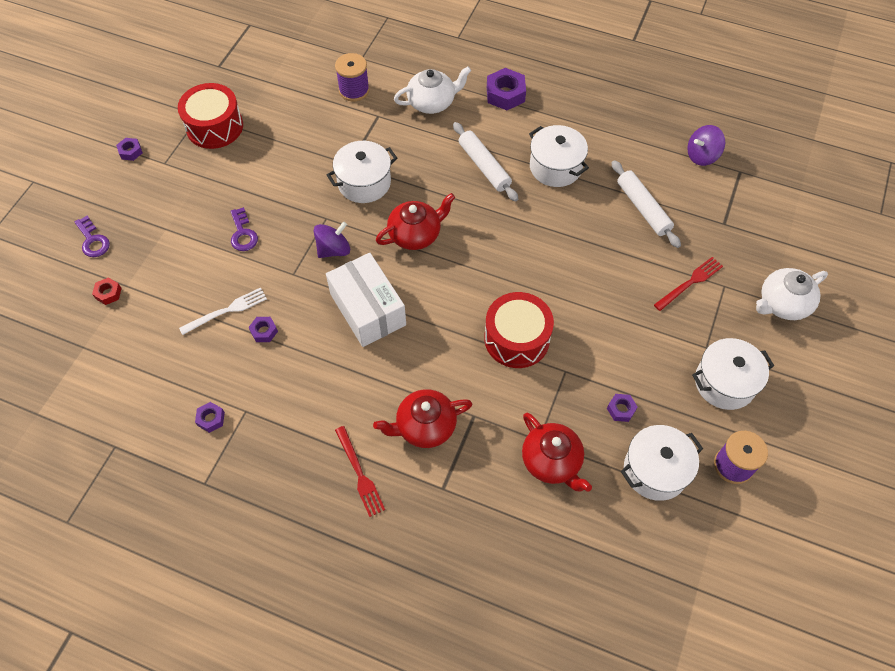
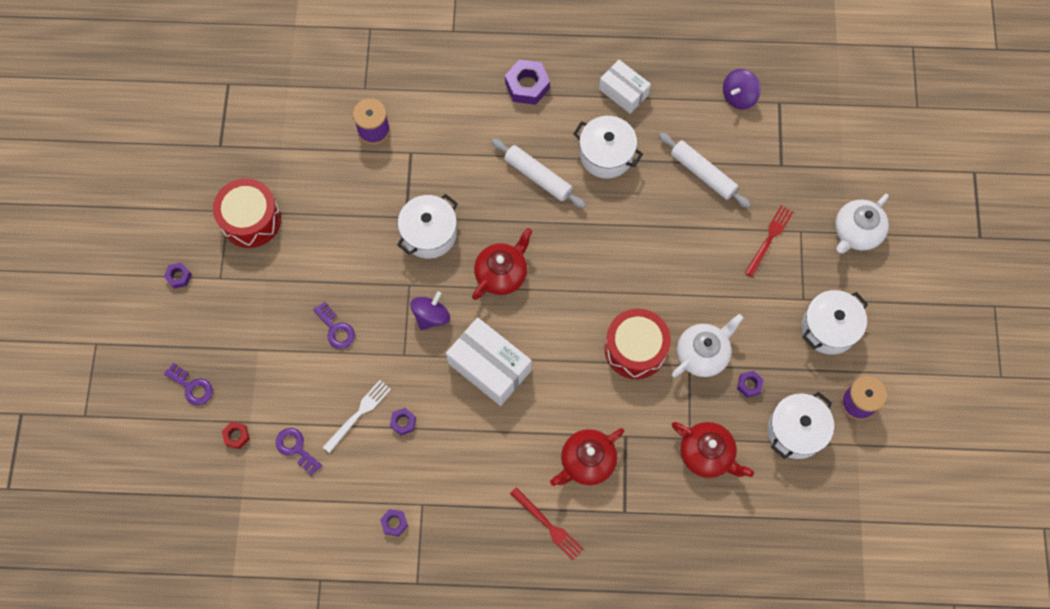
camera: 20 degrees left, 10 degrees up
(155, 321) = (296, 448): none -> purple key
(432, 102) = (458, 119): white teapot -> white teapot (702, 354)
(592, 122) = (623, 92): none -> white box

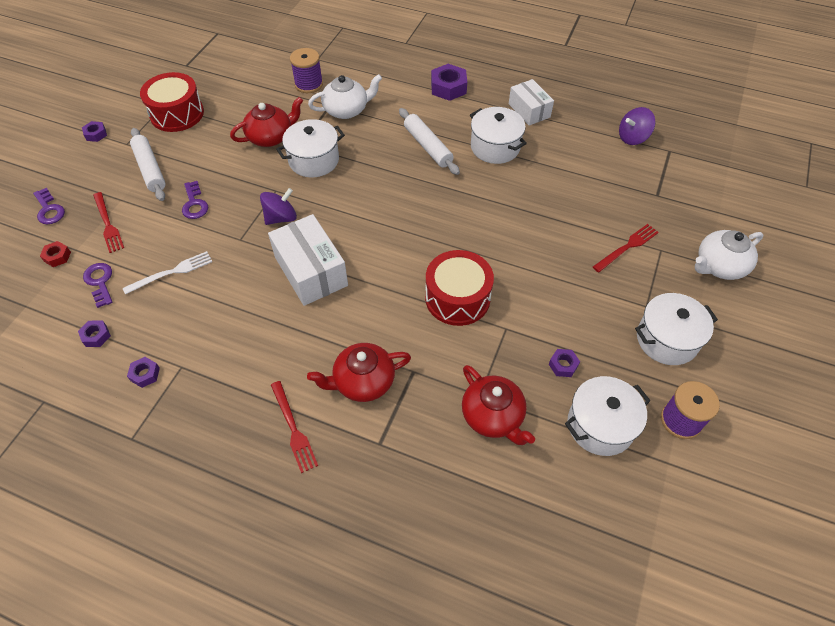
camera: 20 degrees right, 15 degrees down
(263, 382) = (108, 224): none -> red fork
(403, 422) = (207, 291): purple nut -> purple nut (96, 336)
(502, 273) = (361, 204): red teapot -> red teapot (271, 137)
(702, 354) = (524, 322): white teapot -> white teapot (346, 110)
(703, 173) = (579, 182): white rolling pin -> white rolling pin (150, 169)

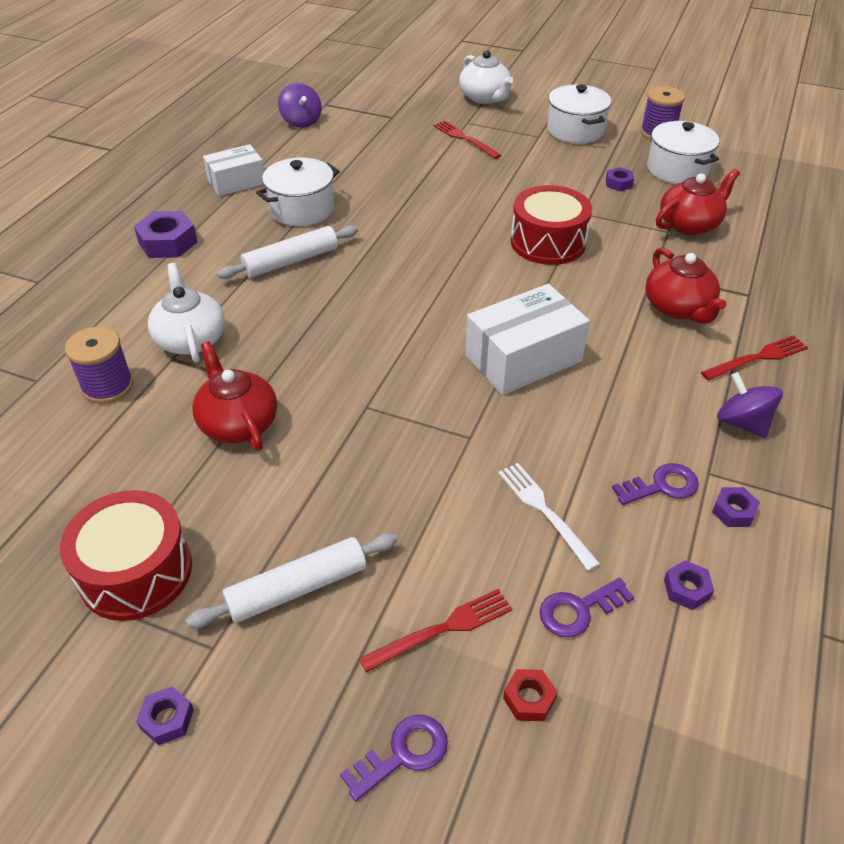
camera: 90 degrees left, 10 degrees down
(194, 204) = (393, 505): purple key -> purple key (661, 486)
(281, 218) = (425, 395): purple spinning top -> purple spinning top (742, 423)
(314, 160) = (303, 369): white pot -> none

